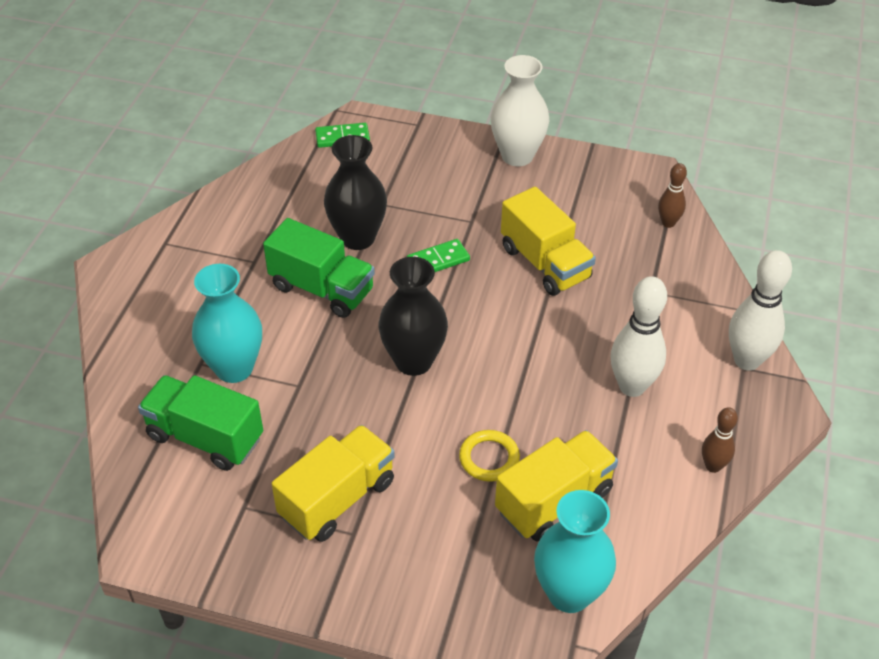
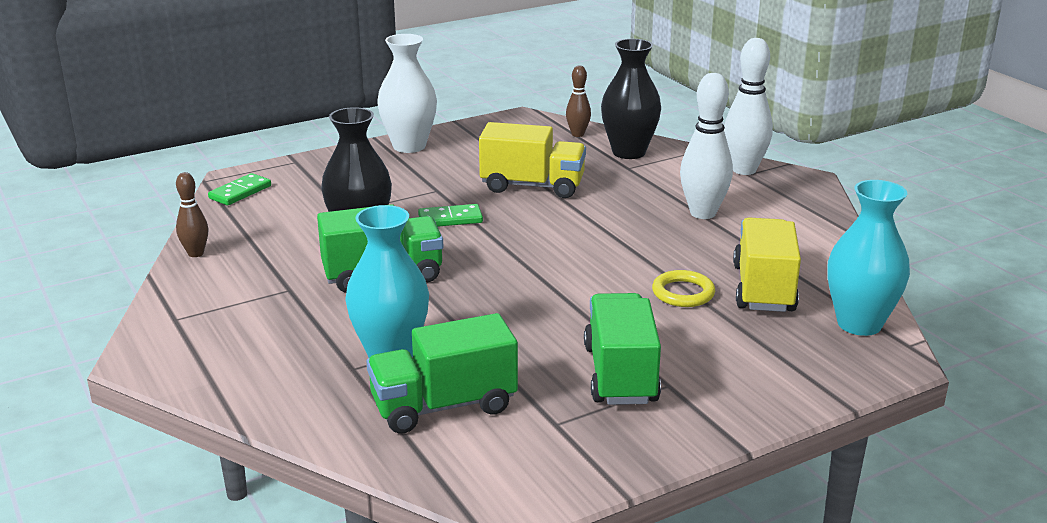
camera: 45 degrees left, 20 degrees down
(337, 499) = (620, 374): yellow truck -> green truck
(413, 361) = (533, 275): black vase -> black vase (629, 152)
(438, 260) = (450, 219): green domino -> green domino turned 60 degrees clockwise
(713, 466) = (818, 222): brown bowling pin -> brown bowling pin (196, 253)

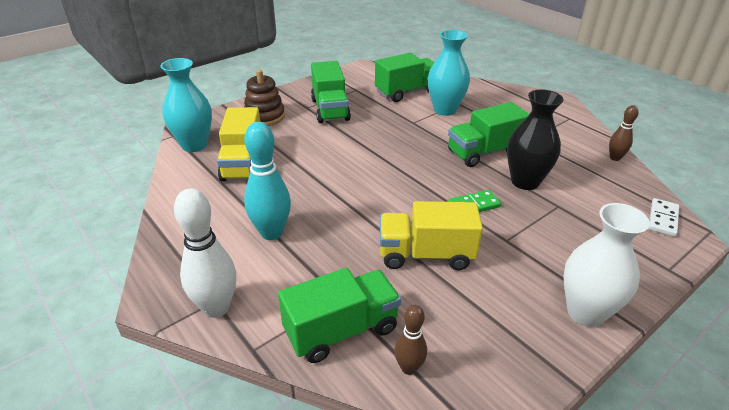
camera: 170 degrees right, 10 degrees up
(240, 192) = (663, 219): green domino -> white domino
(629, 152) = (341, 330): black vase -> green truck
(683, 293) = (295, 156): yellow ring -> none
(703, 213) = (271, 233): white bowling pin -> turquoise bowling pin
(752, 370) = (264, 116): none -> brown stacking toy

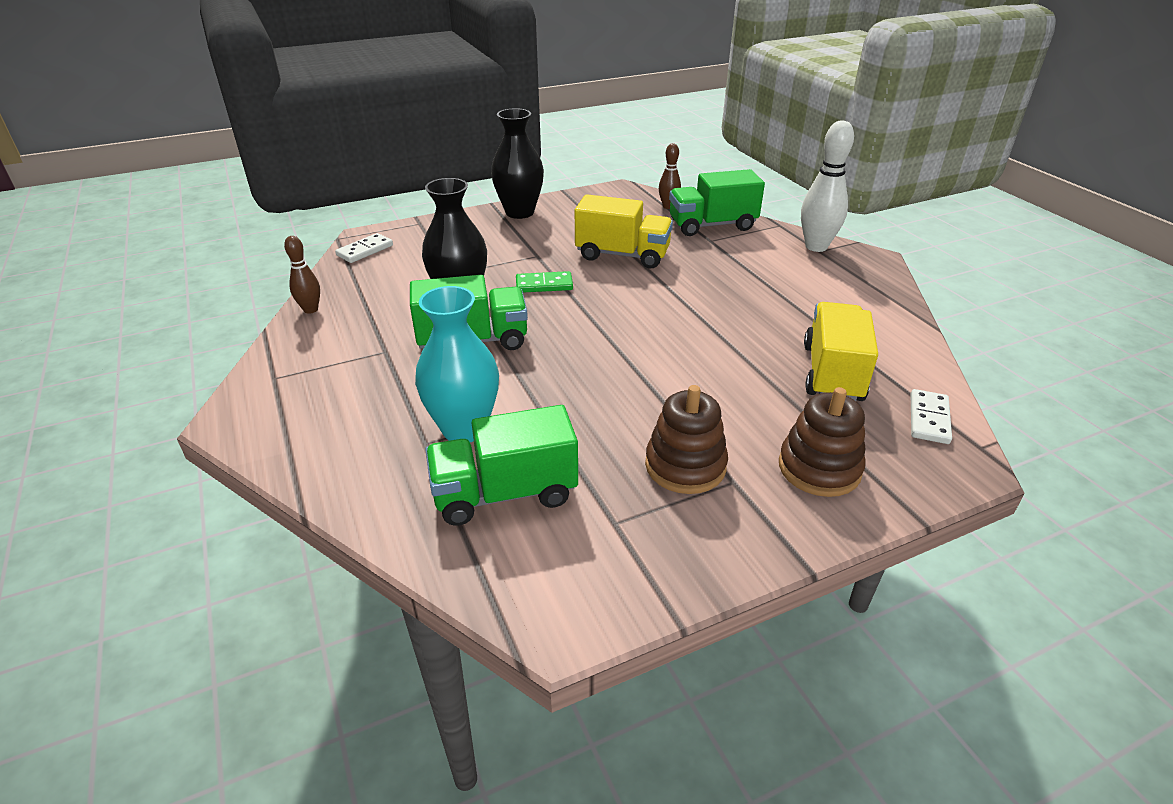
camera: 165 degrees left, 0 degrees up
(194, 145) = (928, 419): turquoise vase -> white domino
(271, 233) = (776, 289): turquoise bowling pin -> none
(330, 110) = (685, 466): green truck -> brown stacking toy
(585, 312) = (519, 212): white vase -> black vase

